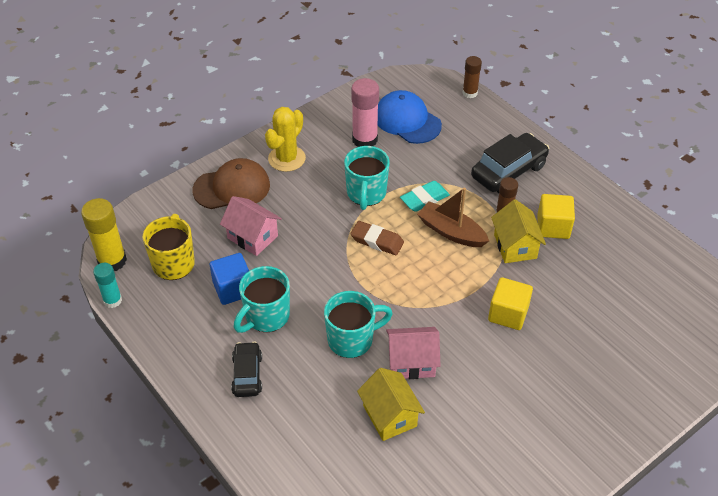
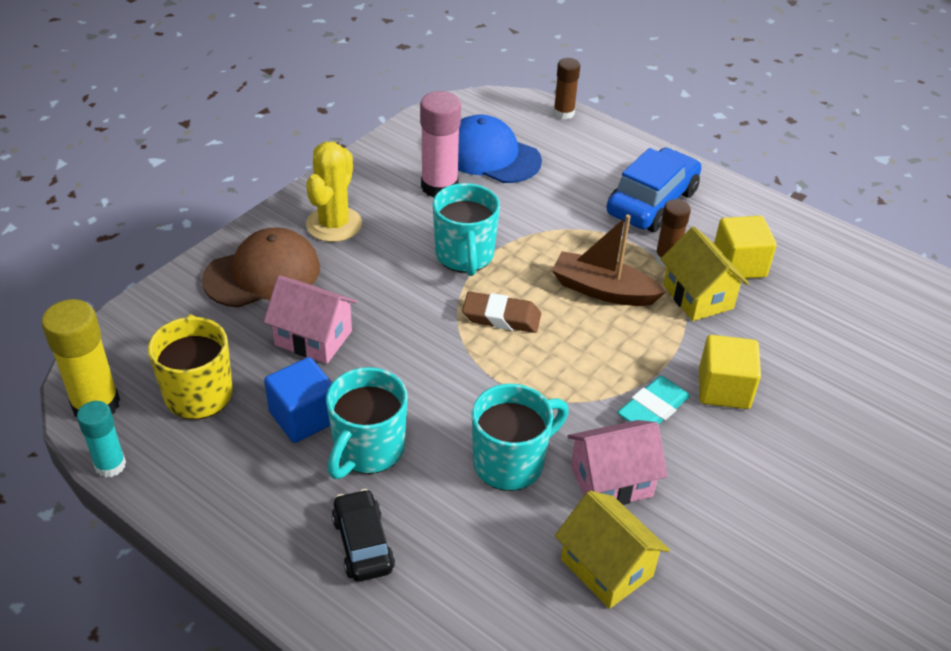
camera: 15 degrees left, 5 degrees down
(424, 199) = (550, 252): turquoise eraser -> turquoise eraser (653, 409)
(508, 171) = (651, 202): black car -> blue car

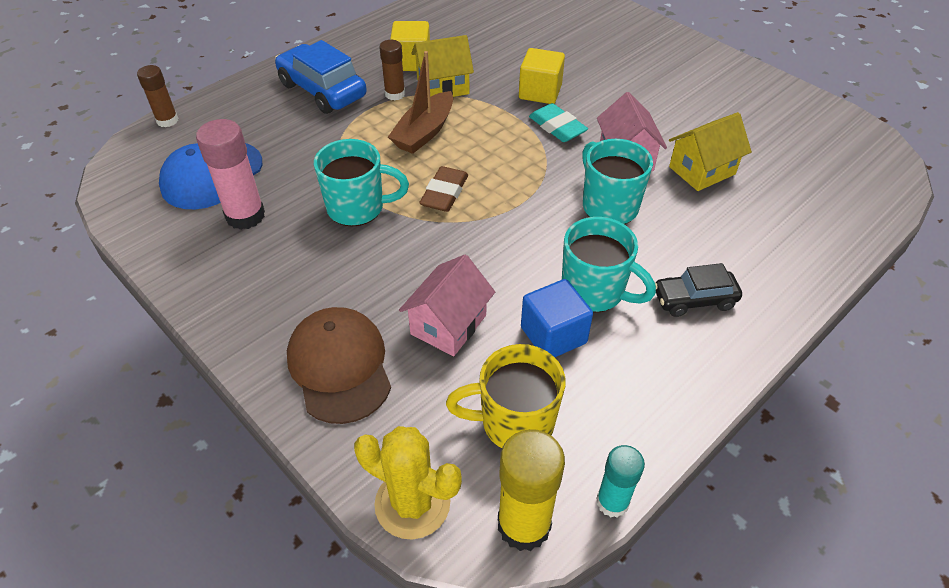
camera: 80 degrees left, 5 degrees up
(334, 224) = (276, 302): yellow cactus -> yellow cactus (412, 503)

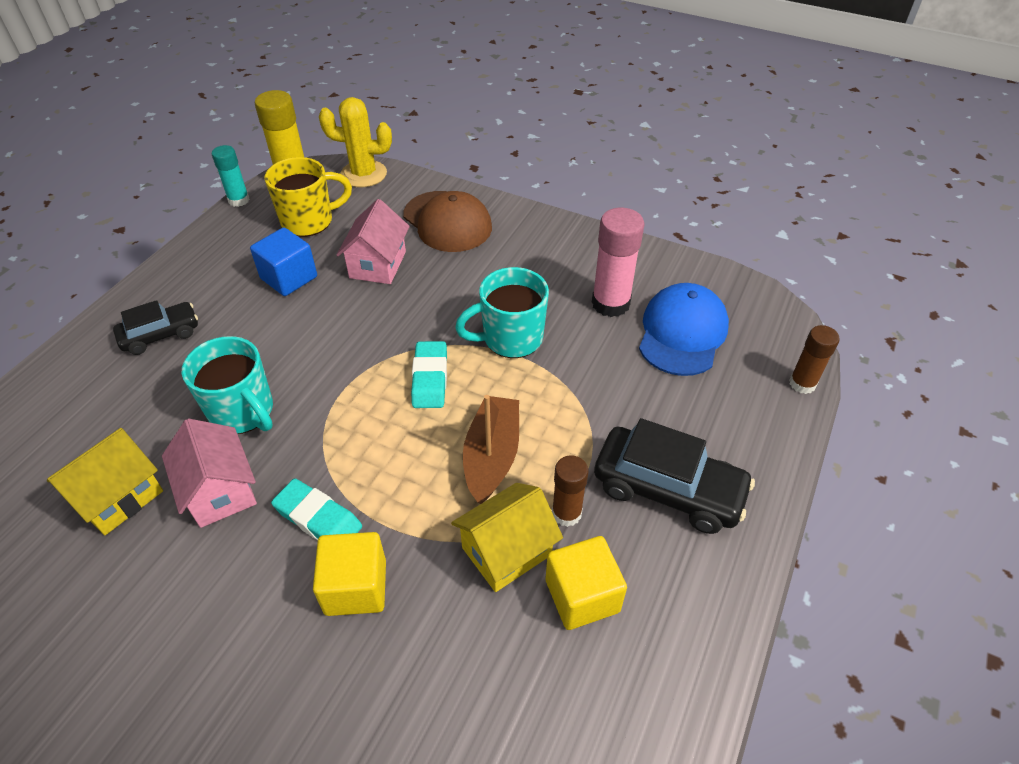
camera: 160 degrees right, 0 degrees up
(322, 90) = (668, 489): blue car -> black car
(444, 193) = (430, 378): brown eraser -> turquoise eraser
(594, 291) = (255, 319): turquoise mug -> none

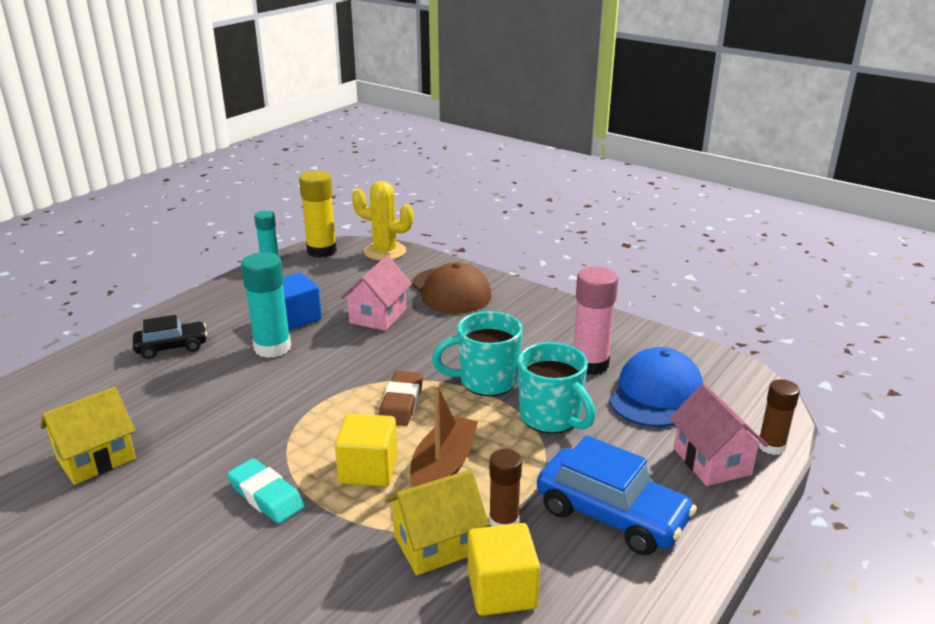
camera: 10 degrees right, 20 degrees down
(220, 491) = (185, 465): pink house -> pink house (711, 461)
(243, 412) = (224, 409): turquoise mug -> turquoise mug (551, 418)
(273, 322) = (272, 348): none -> turquoise glue stick
(309, 221) = (326, 280): yellow mug -> none
(356, 587) = (284, 553): yellow cube -> yellow cube (368, 469)
(430, 378) = (401, 403): turquoise eraser -> brown eraser
(668, 489) = (611, 515): black car -> blue car

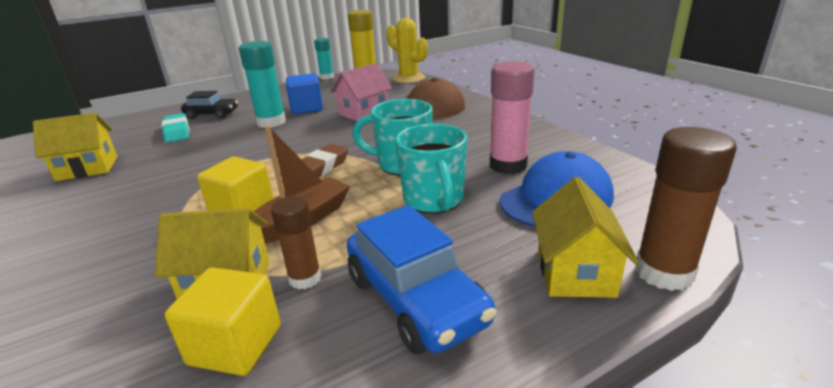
camera: 25 degrees right, 0 degrees up
(266, 496) = (151, 213): turquoise eraser -> turquoise eraser (177, 132)
(711, 461) = (575, 272): pink house -> yellow house
(771, 446) = (663, 272): brown glue stick -> brown glue stick, size x1.61

